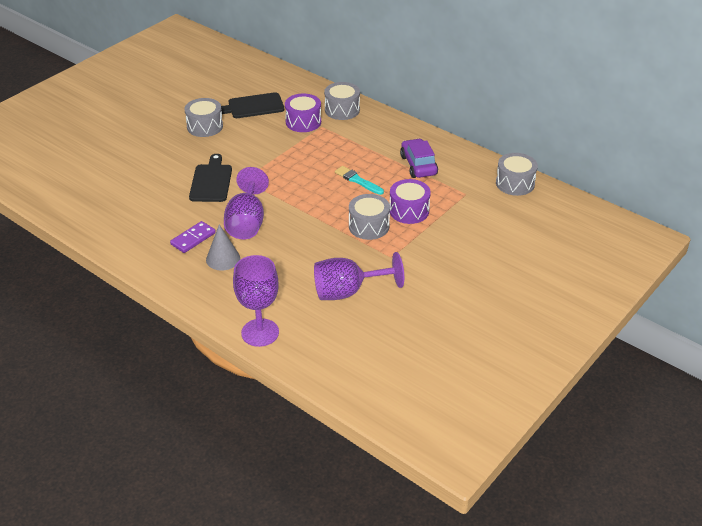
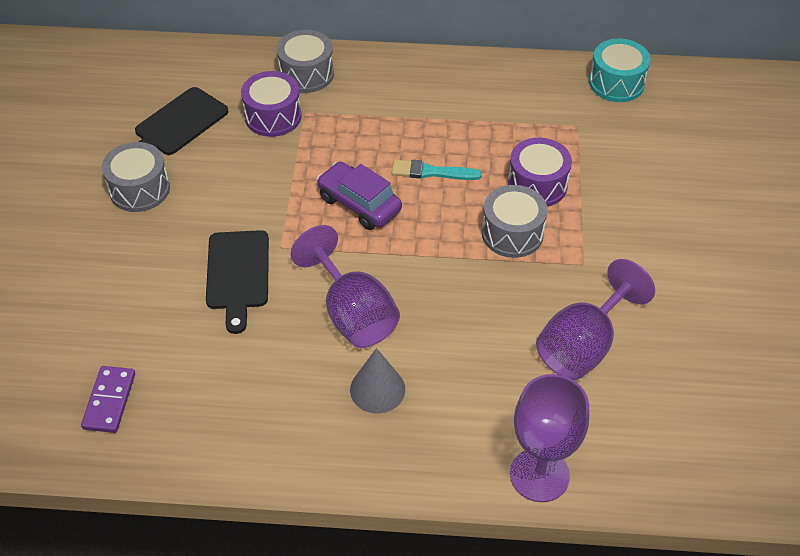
camera: 35 degrees left, 10 degrees up
(193, 239) = (305, 381): purple domino -> purple domino (109, 401)
(211, 181) = (238, 274): black cutting board -> black cutting board turned 150 degrees counterclockwise
(418, 165) = (483, 112): purple car -> purple car (359, 204)
(515, 183) = (616, 83): grey drum -> turquoise drum

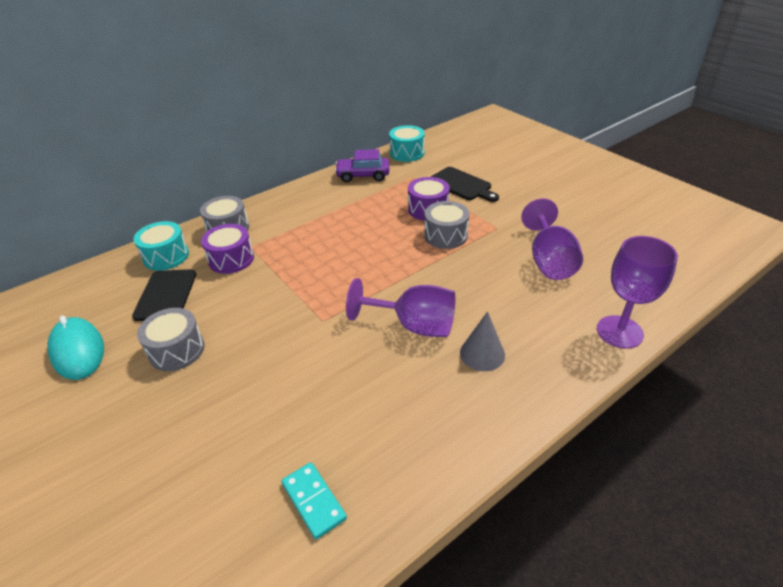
camera: 40 degrees left, 10 degrees down
(71, 135) = (78, 351): none -> turquoise mouse
(109, 401) = (314, 501): purple domino -> turquoise domino
(221, 73) = (166, 256): none -> turquoise drum
(238, 274) = (313, 353): black cutting board -> black cutting board (462, 185)
(359, 204) = (343, 270): purple car -> purple car (363, 176)
(432, 172) = (365, 233): turquoise brush -> none

